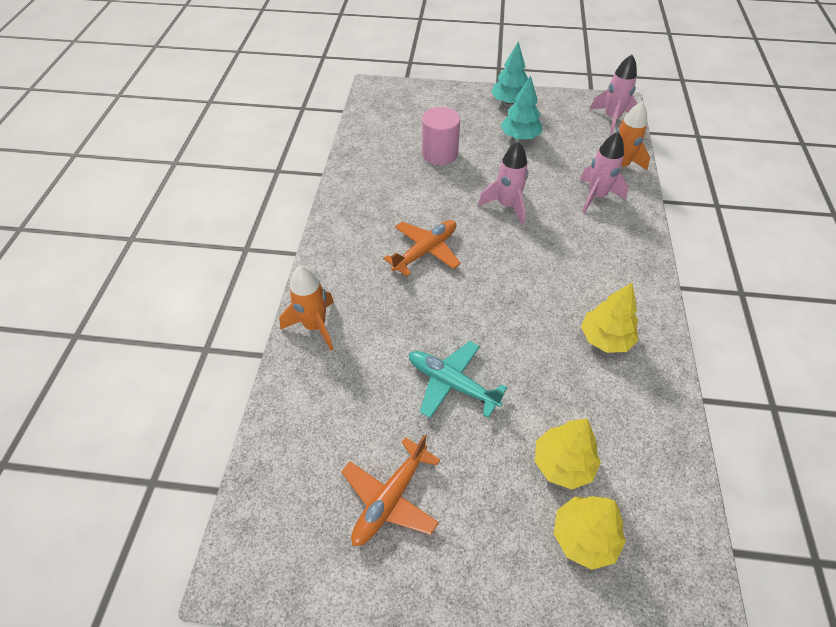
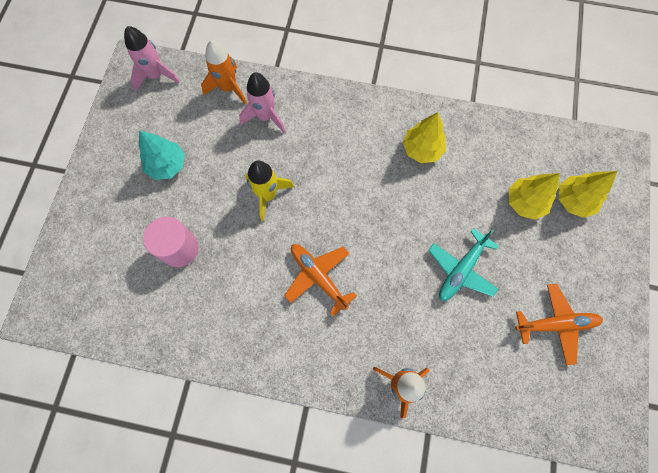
camera: 85 degrees left, 20 degrees up
(390, 498) = (555, 324): orange plane -> orange plane turned 45 degrees counterclockwise
(507, 206) = (267, 195): pink rocket -> yellow rocket
(509, 102) = (104, 165): turquoise tree -> none

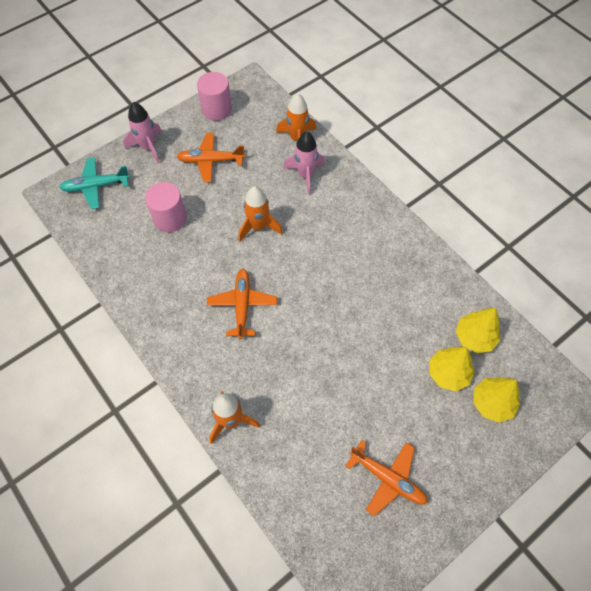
camera: 40 degrees right, 10 degrees down
(126, 111) = (217, 109): none -> pink cylinder
(156, 76) = (256, 100): pink rocket -> pink rocket (148, 147)
(167, 165) = (211, 161): turquoise tree -> orange plane
(267, 195) = (258, 227): yellow rocket -> orange rocket
(422, 149) = (400, 276): yellow tree -> yellow tree (474, 337)
(461, 269) = (350, 381): turquoise plane -> turquoise plane (96, 186)

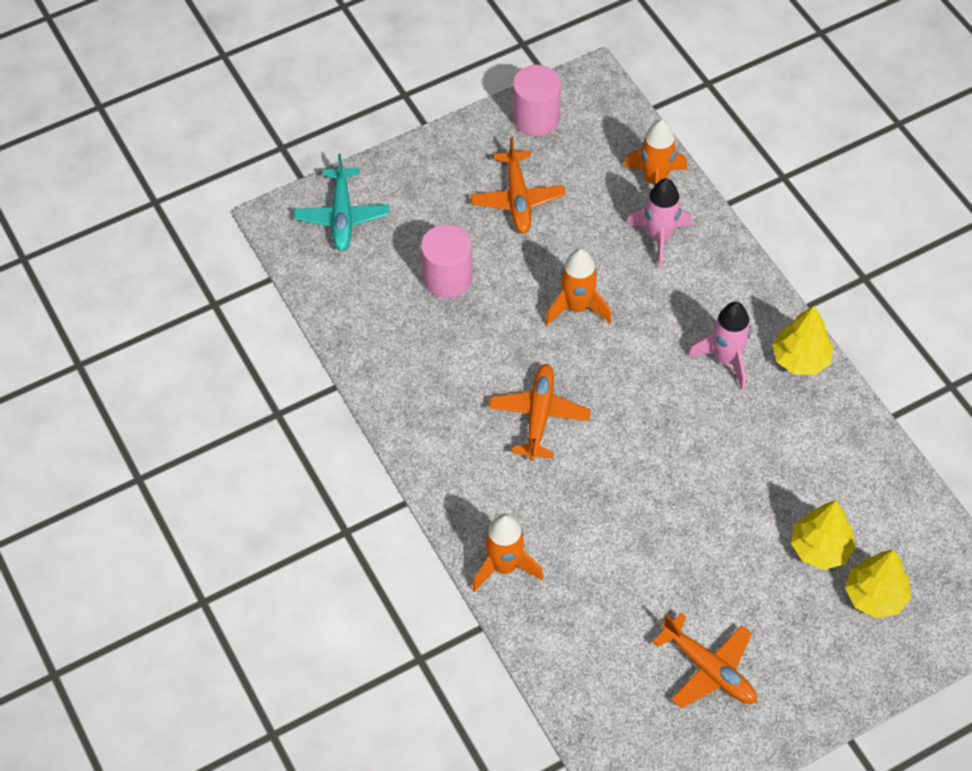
camera: 10 degrees right, 5 degrees down
(96, 186) = (342, 216): turquoise plane -> turquoise plane turned 90 degrees counterclockwise
(148, 147) = (425, 166): pink rocket -> pink rocket (726, 359)
(211, 161) = (517, 199): orange plane -> orange plane turned 105 degrees counterclockwise
(474, 337) = (869, 506): yellow tree -> yellow tree (800, 359)

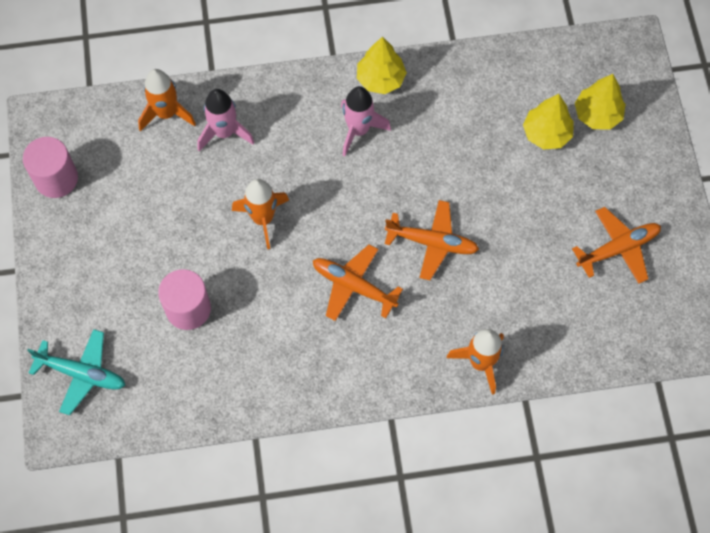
camera: 70 degrees left, 10 degrees up
(517, 199) = (133, 224): orange plane -> orange plane (432, 242)

